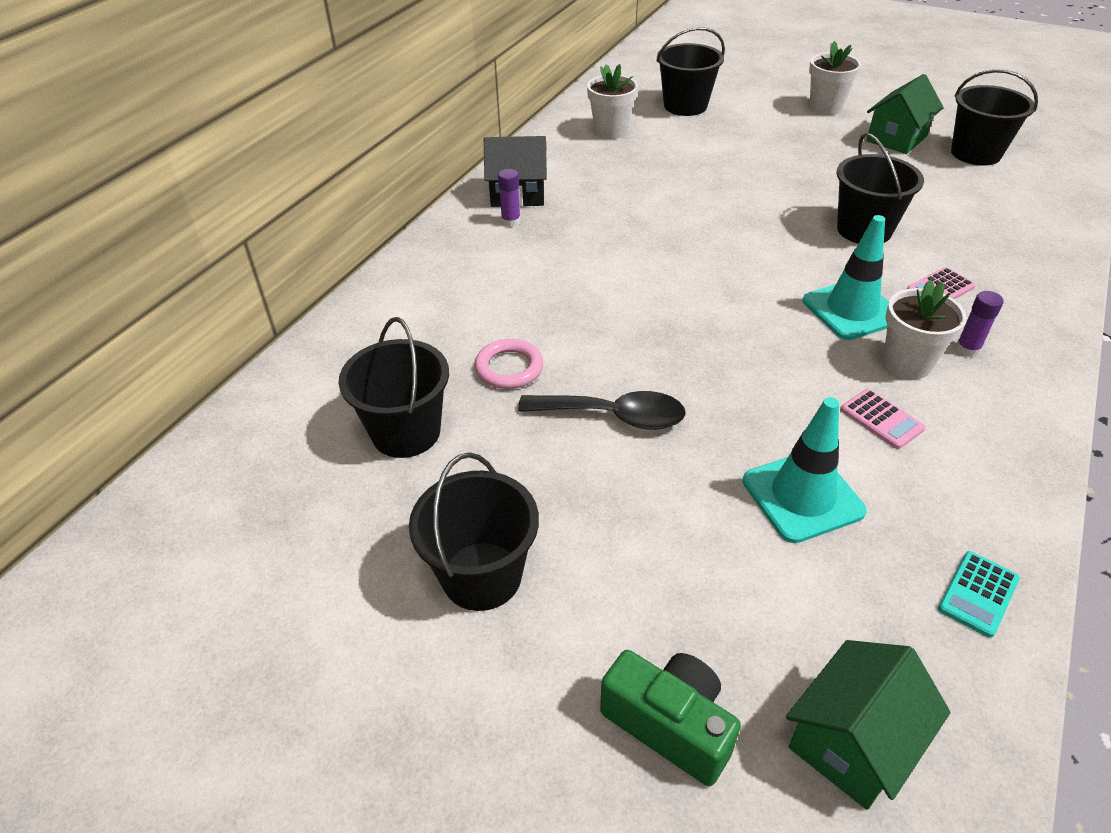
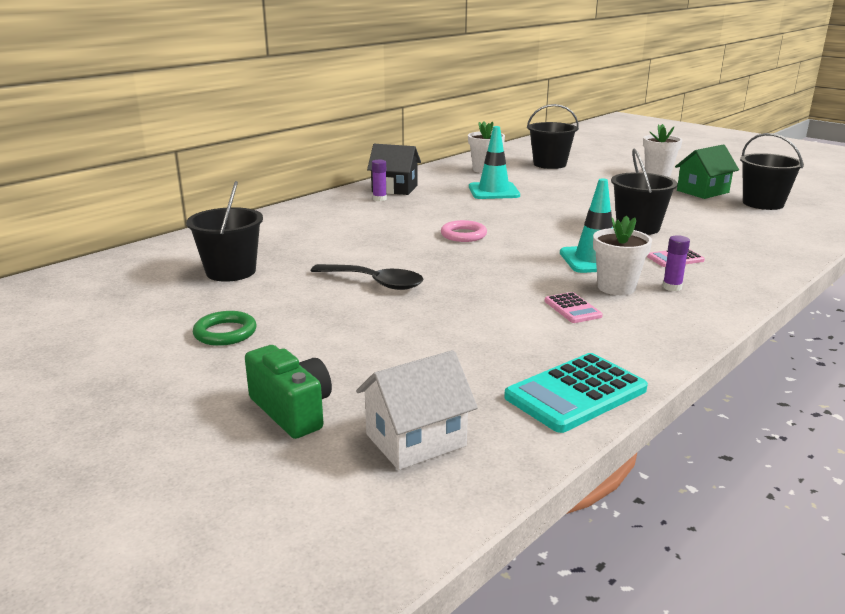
camera: 15 degrees right, 20 degrees down
(482, 576) = (225, 333): black bucket -> green ring
(509, 368) = (322, 255): pink ring -> pink ring (463, 235)
(802, 496) = (479, 333): turquoise traffic cone -> turquoise traffic cone (493, 191)
(852, 742) = (415, 440): green house -> white house
(978, 594) = (575, 393): turquoise calculator -> turquoise calculator, size x1.85

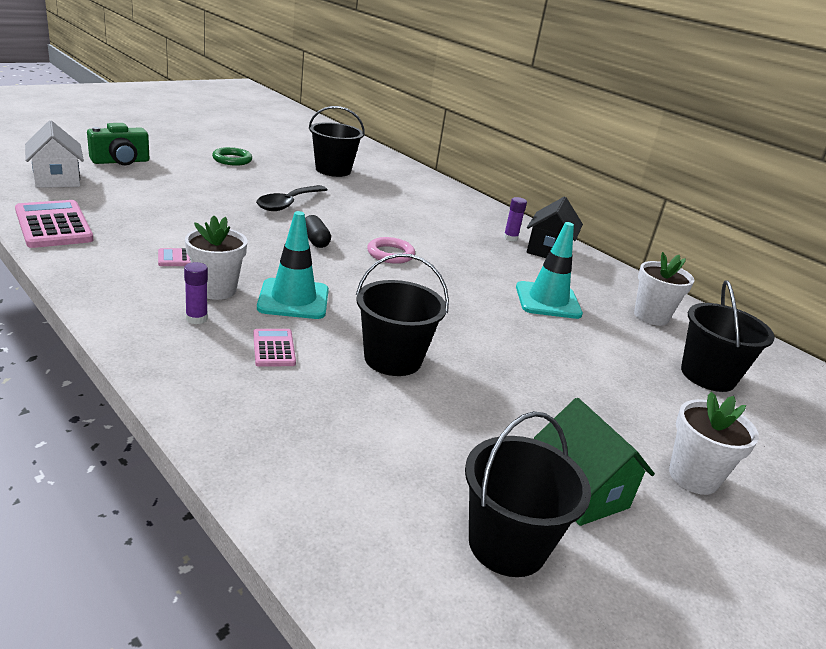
camera: 90 degrees right, 5 degrees up
(465, 263) = (315, 240): none -> black capsule
(575, 393) = (54, 225): turquoise calculator -> pink calculator

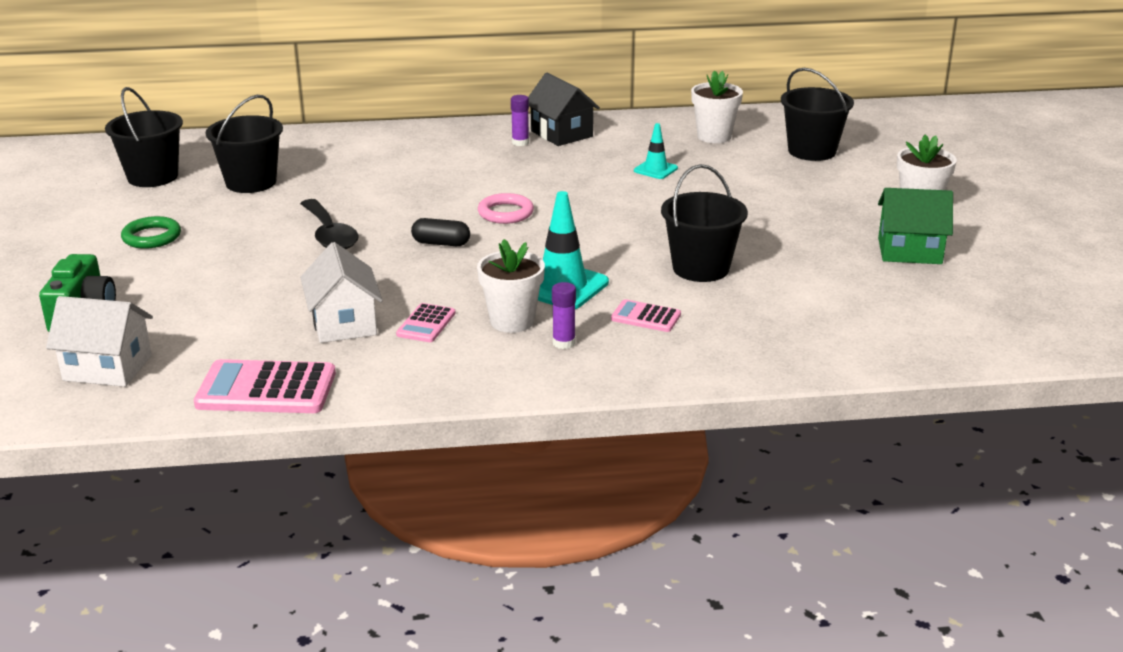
camera: 50 degrees left, 0 degrees up
(164, 231) = (344, 323): none -> white house
(507, 544) = (944, 294): black bucket -> black bucket (153, 177)
(548, 301) = (655, 169): turquoise traffic cone -> turquoise traffic cone, size x0.56

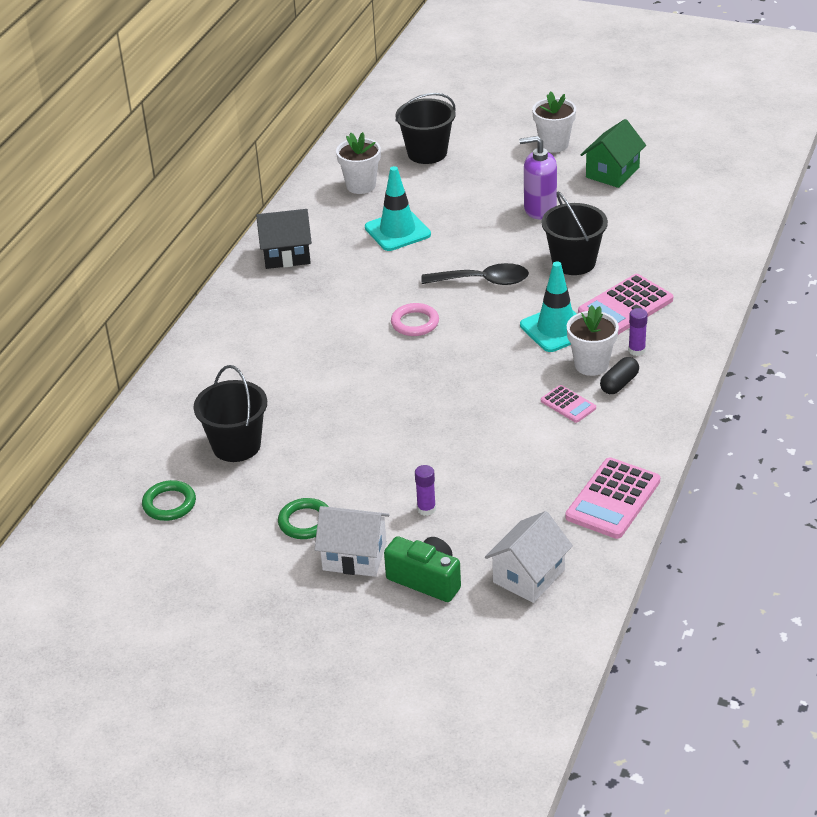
camera: 60 degrees left, 10 degrees up
(153, 177) = (169, 504): black bucket -> green ring
(330, 235) = (382, 421): black spoon -> black spoon (483, 281)
(344, 323) = (540, 443): white house -> white house (354, 556)
(441, 243) = (443, 367): black capsule -> black capsule (619, 384)
(520, 142) = (285, 280): purple glue stick -> purple glue stick (426, 509)
(646, 317) = (625, 306): pink calculator -> pink calculator, size x1.85
(655, 169) = (397, 231): turquoise traffic cone -> turquoise traffic cone, size x1.77
(781, 228) = (539, 209): none -> purple soap dispenser

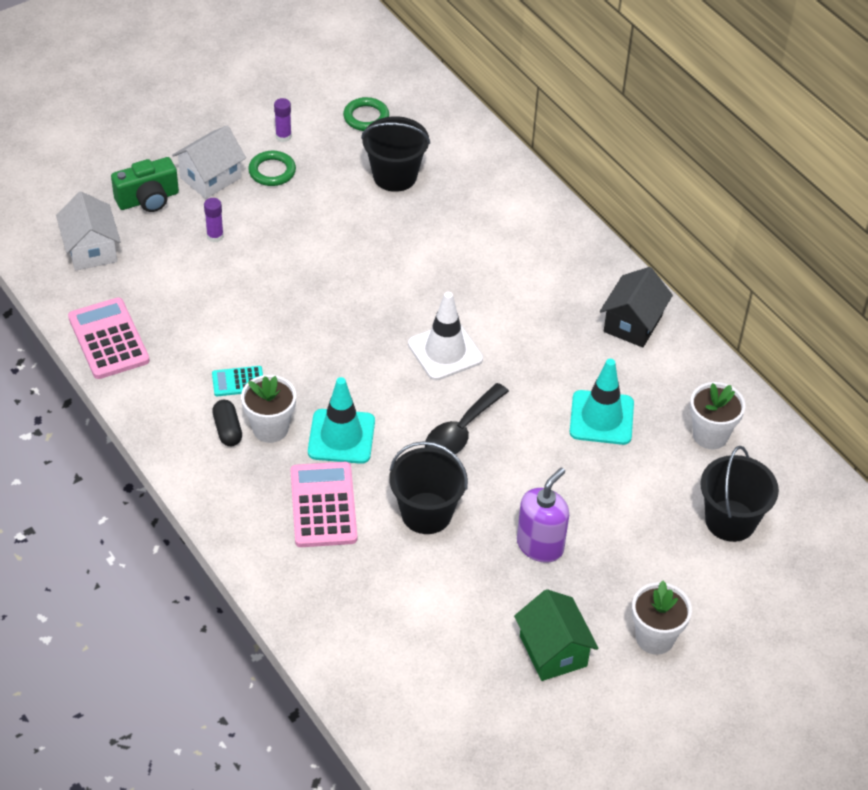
camera: 120 degrees right, 10 degrees up
(415, 323) = (445, 351): pink ring -> white traffic cone
(568, 404) = (238, 381): pink calculator -> turquoise calculator
(636, 350) = (256, 470): purple glue stick -> purple glue stick (283, 136)

